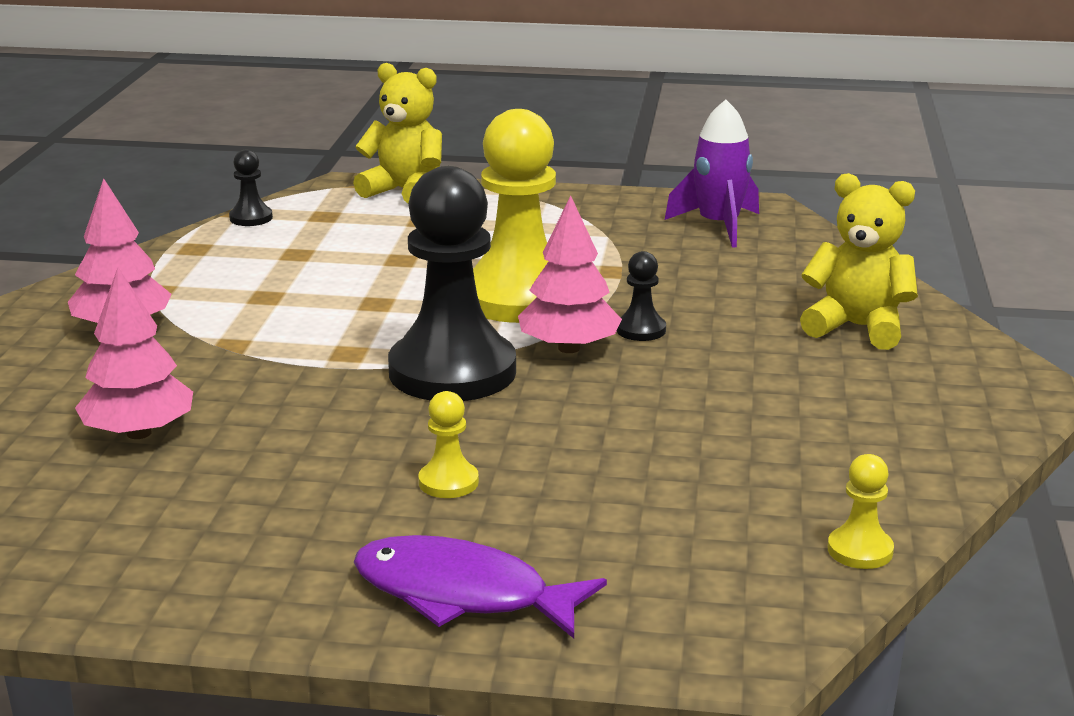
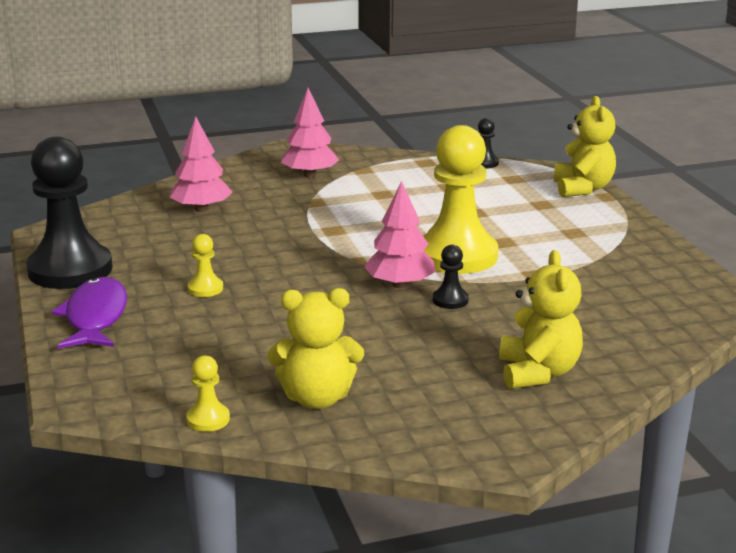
camera: 65 degrees right, 0 degrees up
(452, 372) = (335, 260): black pawn -> black pawn (70, 270)
(718, 226) = (664, 293): purple rocket -> none
(844, 464) = (317, 398): none -> yellow teddy bear

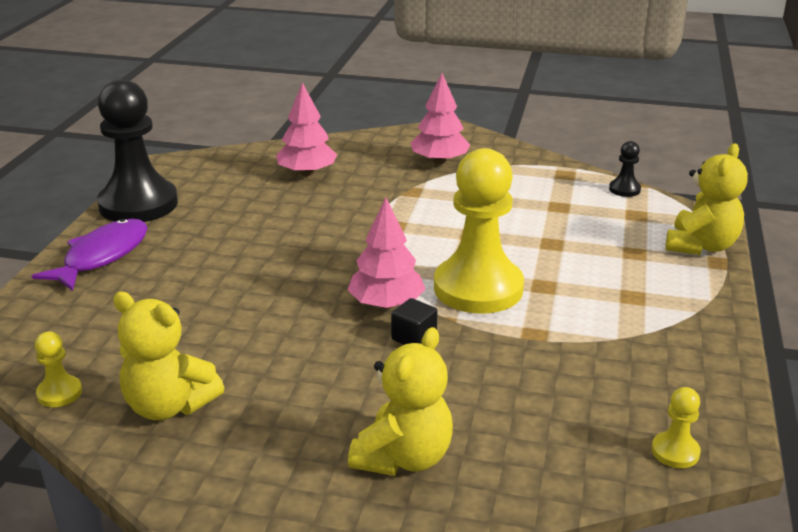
camera: 30 degrees right, 5 degrees up
(205, 289) = (216, 255): yellow pawn -> yellow pawn (675, 452)
(450, 300) = (414, 338): black pawn -> black cube

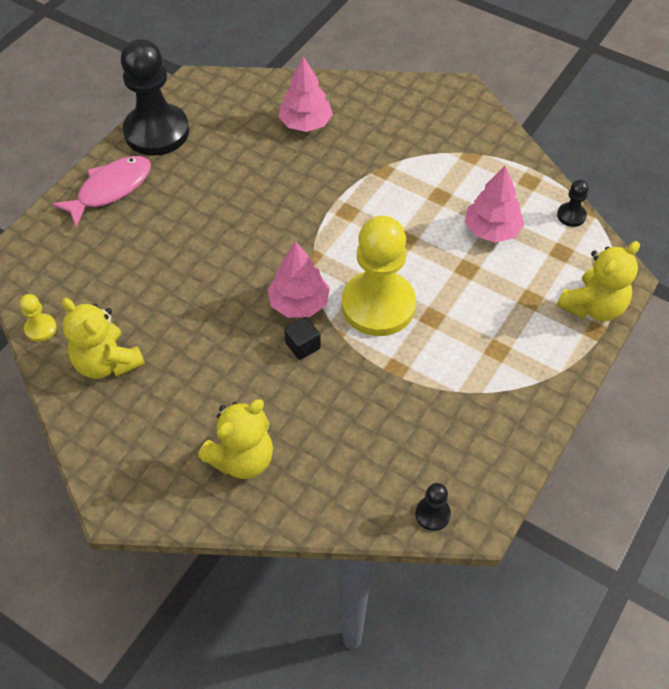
camera: 20 degrees right, 25 degrees up
(102, 256) = (110, 189): purple fish -> pink fish
(439, 161) = (426, 135): pink tree -> pink tree (492, 230)
(675, 452) = (432, 514): yellow pawn -> black pawn

